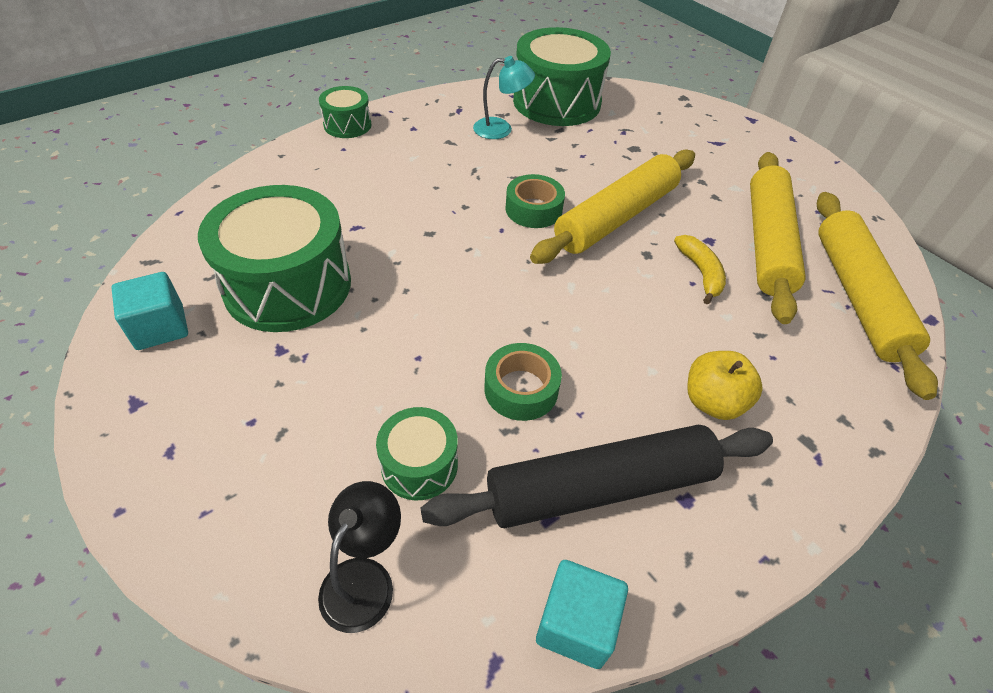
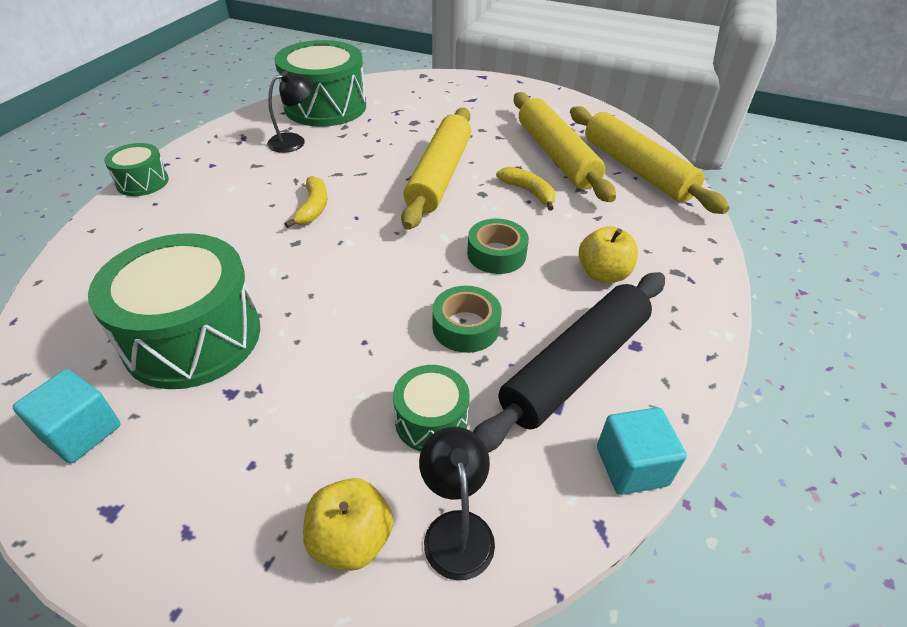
camera: 30 degrees left, 5 degrees down
(276, 533) = (351, 539): none -> yellow apple
(469, 204) = (313, 208): none -> yellow banana
(501, 129) = (294, 141): turquoise lamp -> black lamp
(533, 209) = (370, 193): green tape -> green tape (496, 254)

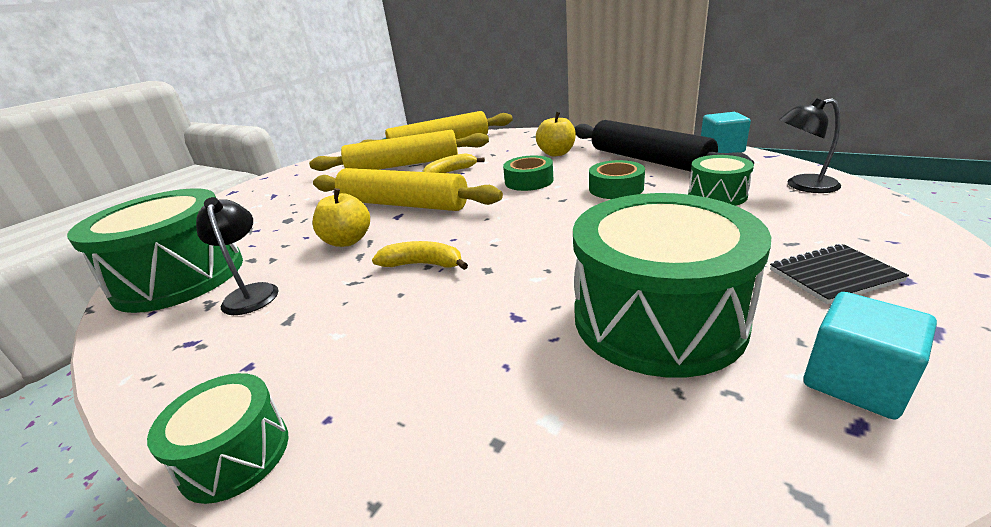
camera: 75 degrees left, 15 degrees down
(214, 473) = (834, 275): none -> black notebook
(351, 539) = (842, 214): yellow apple -> yellow apple (347, 241)

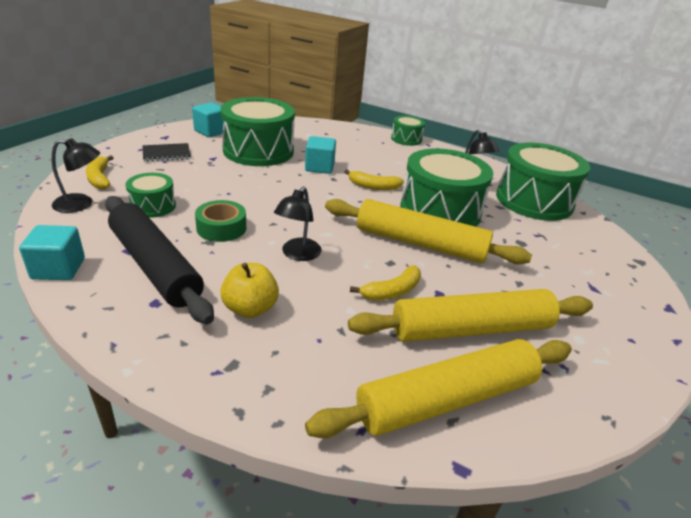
camera: 170 degrees right, 5 degrees up
(347, 241) = (440, 211): yellow apple -> green drum
(512, 291) = (319, 167): none -> turquoise cube
(529, 181) = (298, 254): green tape -> black lamp
(850, 215) = (99, 178): none -> yellow banana

